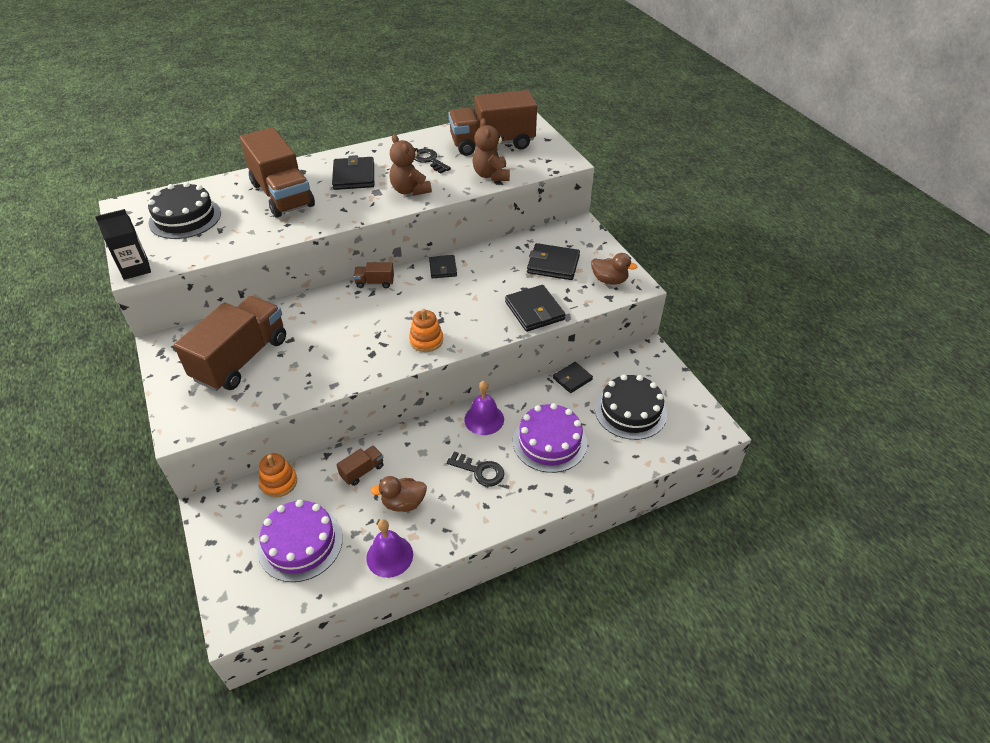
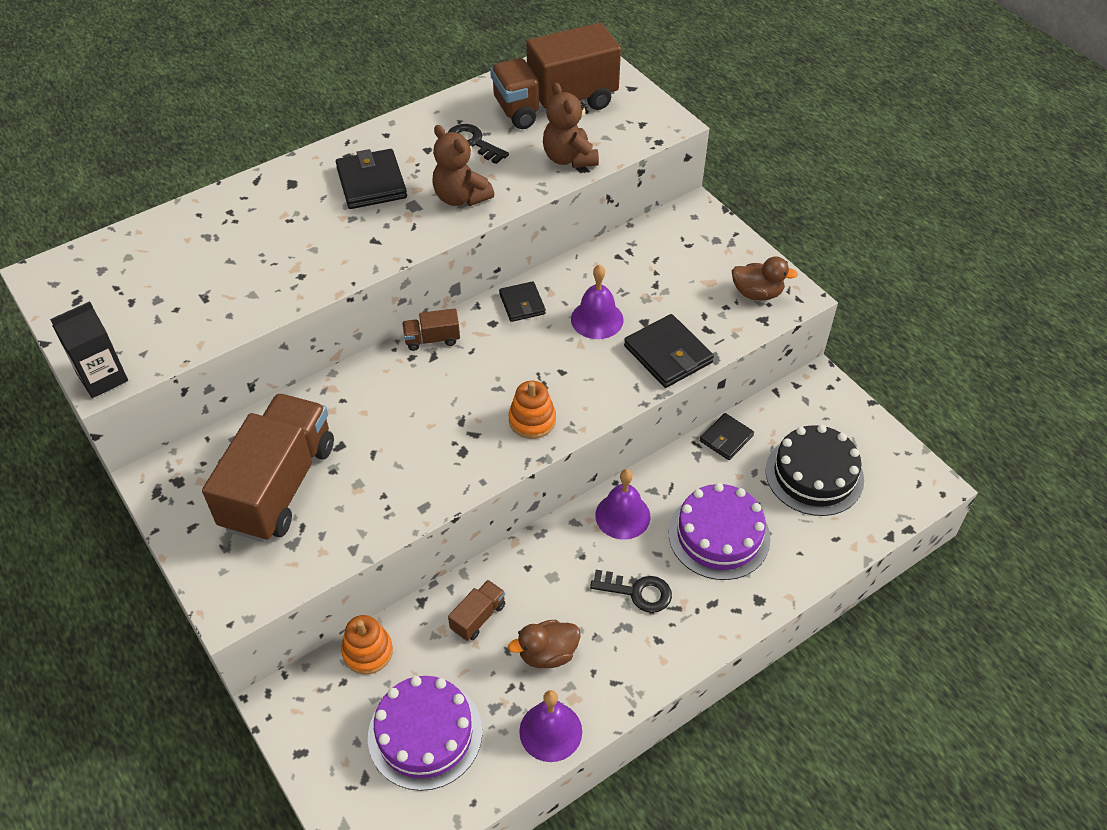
camera: 10 degrees left, 5 degrees up
(185, 218) = (144, 283): black cake -> none
(282, 195) = (276, 227): brown truck -> none
(491, 283) = (597, 319): none -> purple bell
(553, 264) = (674, 278): black wallet -> none

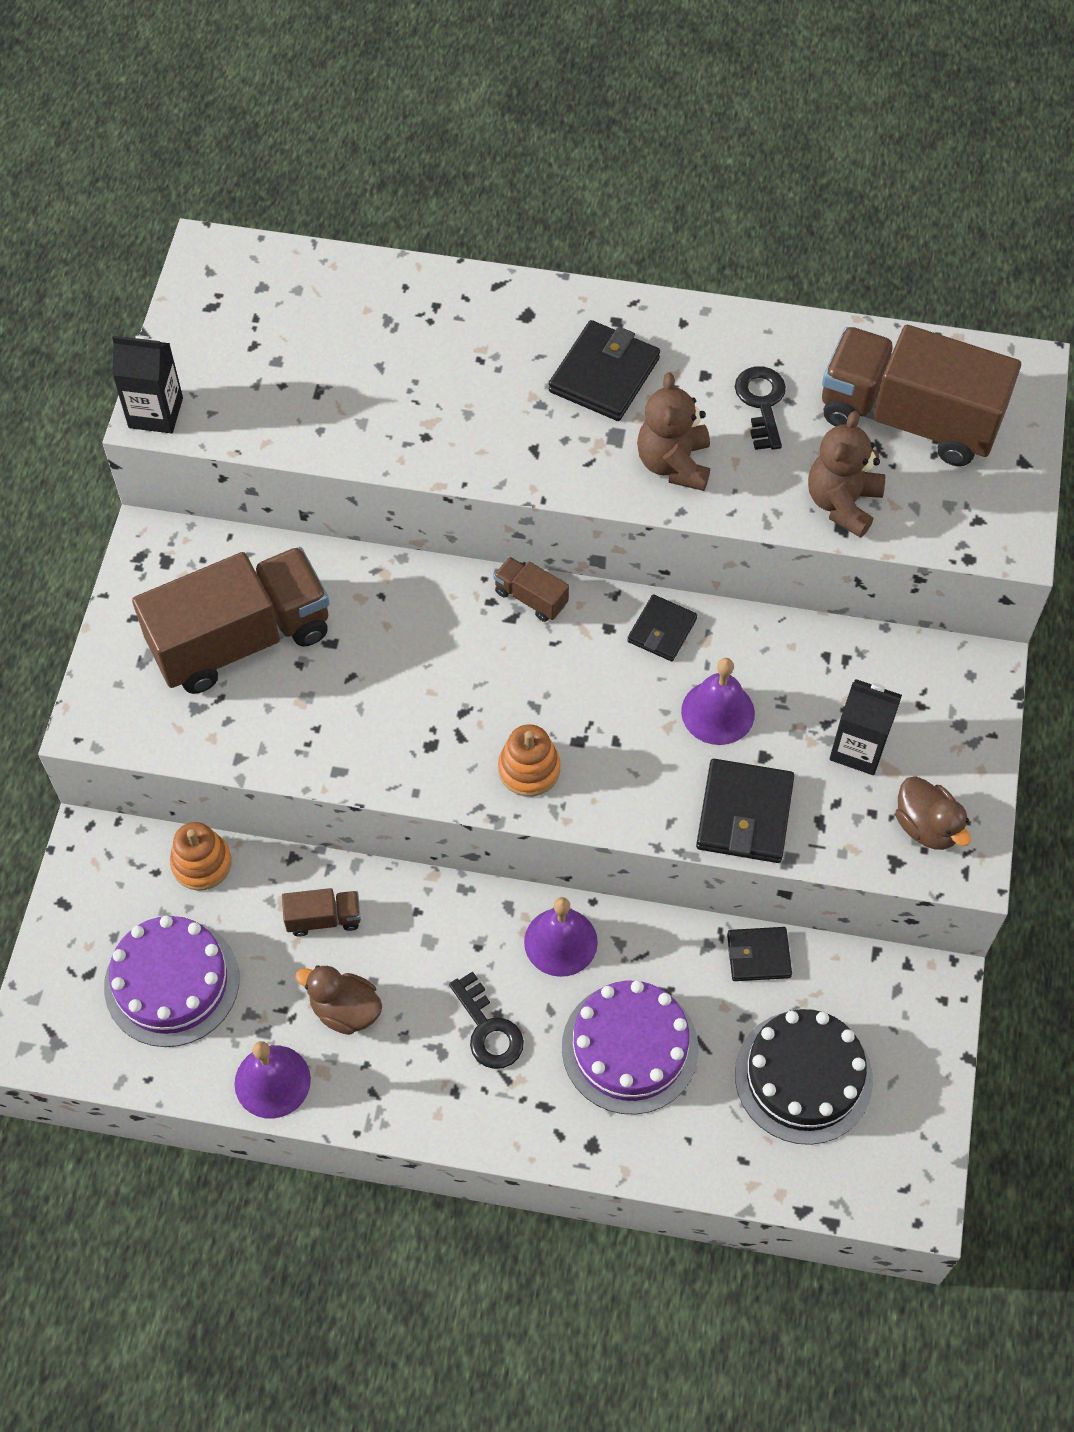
camera: 45 degrees right, 10 degrees up
(684, 284) = (858, 748): none -> black carton

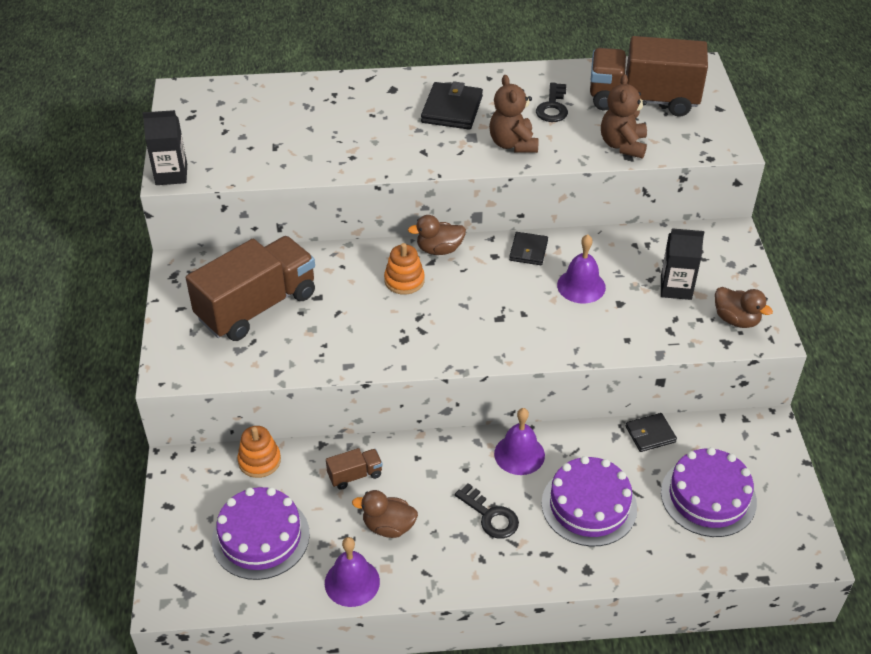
camera: 15 degrees left, 15 degrees down
(529, 769) = (473, 339): orange stacking toy -> orange stacking toy (404, 280)
(531, 598) = (439, 249): brown truck -> brown duck
(744, 814) = (621, 336): black wallet -> none
(761, 403) = (553, 107): black key -> black key turned 150 degrees counterclockwise
(803, 1077) = (708, 497): black cake -> purple cake

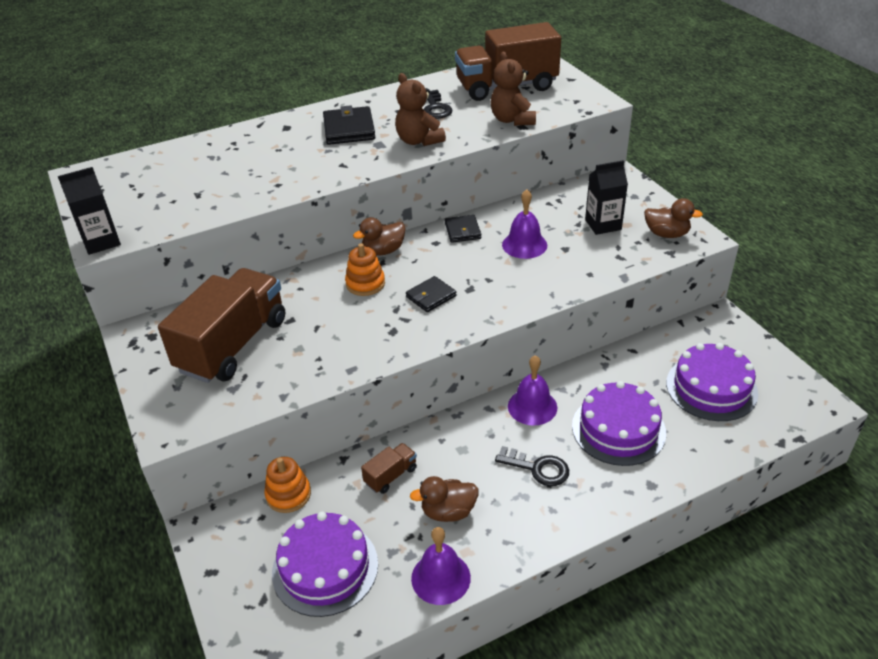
camera: 20 degrees left, 5 degrees down
(650, 434) = (632, 354): black wallet -> black wallet (431, 296)

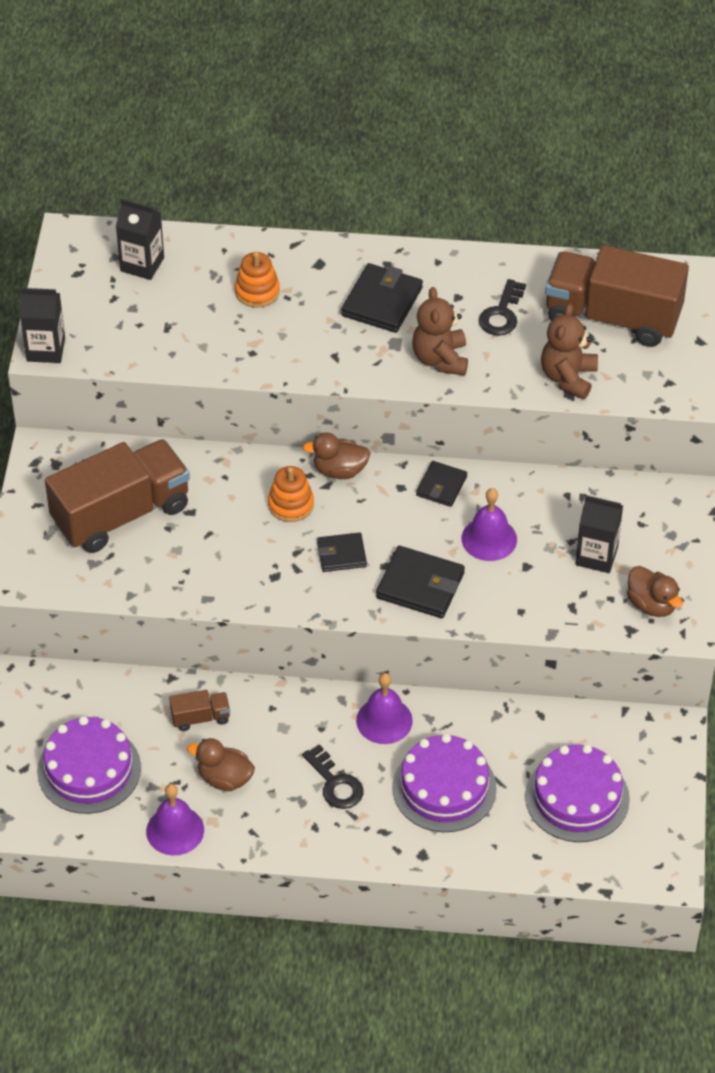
camera: 30 degrees right, 10 degrees up
(150, 170) = (142, 264): none -> black carton
(288, 494) = (101, 687): orange stacking toy -> orange stacking toy (257, 291)
(506, 290) = (420, 585): none -> black wallet

